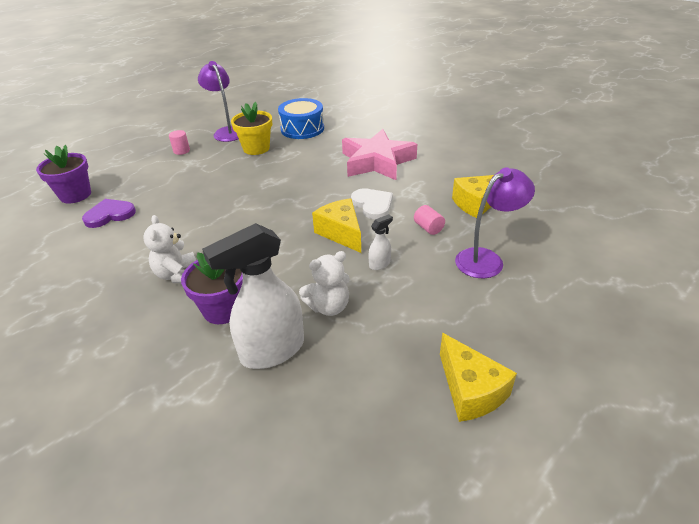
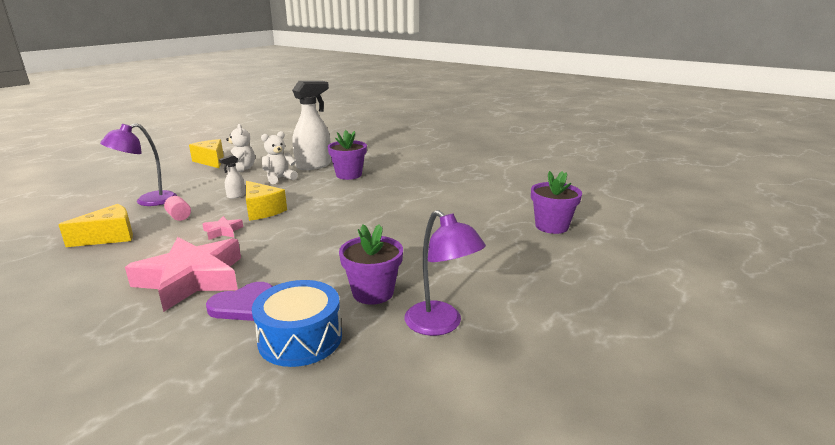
camera: 170 degrees right, 15 degrees down
(110, 215) = (489, 213): purple heart -> purple heart (243, 305)
(177, 275) = (390, 185): white teddy bear -> white teddy bear (241, 169)
(181, 151) = (487, 283): pink cylinder -> none
(256, 148) = (373, 293): yellow flower pot -> purple flower pot
(372, 205) = (223, 231): white heart -> pink star

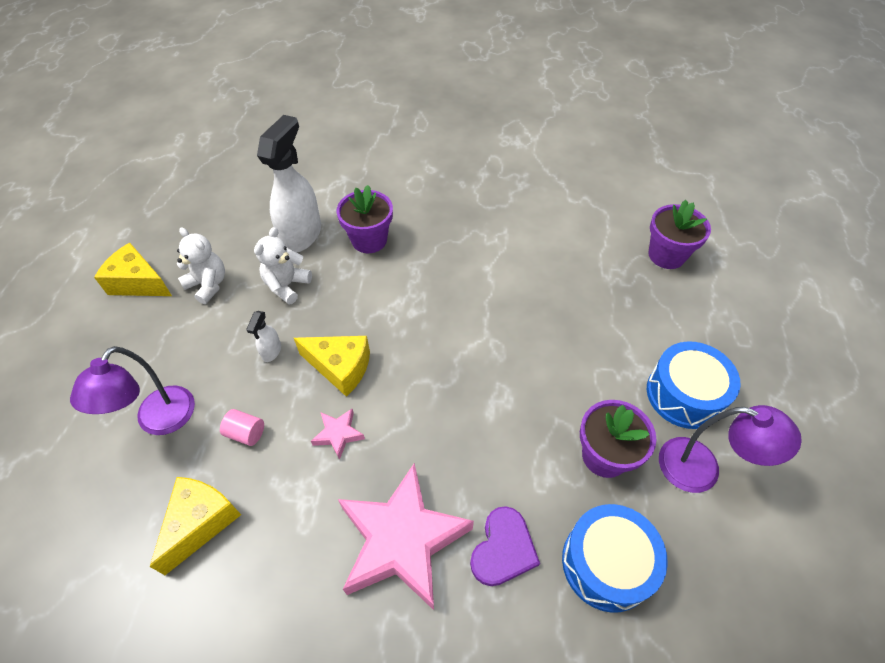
camera: 30 degrees left, 30 degrees up
(477, 287) = (684, 394): none -> blue drum

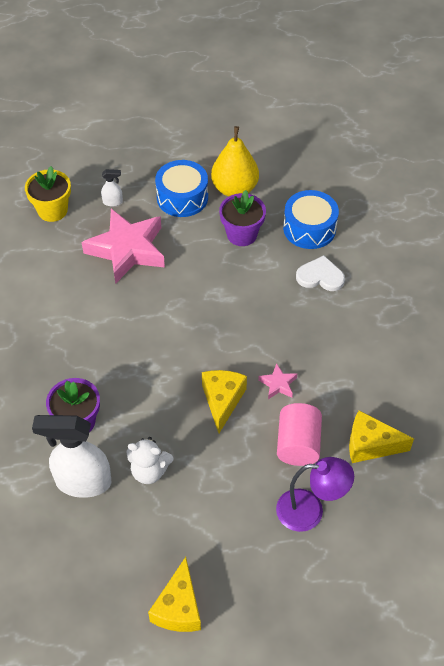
camera: 105 degrees left, 0 degrees up
(208, 285) = (165, 540): white teddy bear -> none
(246, 433) = (298, 444): pink cylinder -> pink cylinder, size x1.91
(271, 351) = (222, 456): white spray bottle -> white spray bottle (113, 202)
(402, 540) = (335, 327): pink star -> pink star (127, 250)
(503, 549) = (320, 276): purple heart -> white heart
(666, 255) = (52, 210): purple flower pot -> yellow flower pot
(702, 469) = (234, 189): purple lamp -> yellow pear

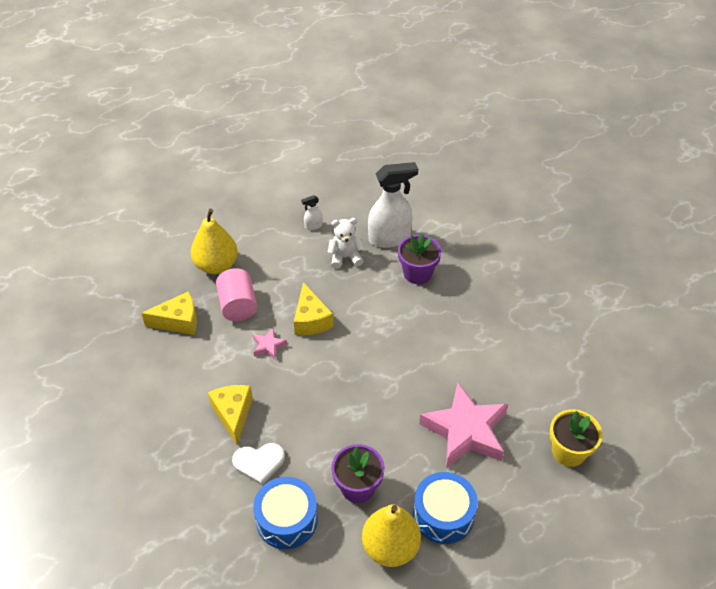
camera: 160 degrees right, 5 degrees down
(113, 202) = (514, 483): white spray bottle -> white spray bottle (313, 226)
(178, 607) = (289, 192): yellow cheese -> yellow cheese (233, 414)
(310, 511) = (216, 265): purple lamp -> yellow pear

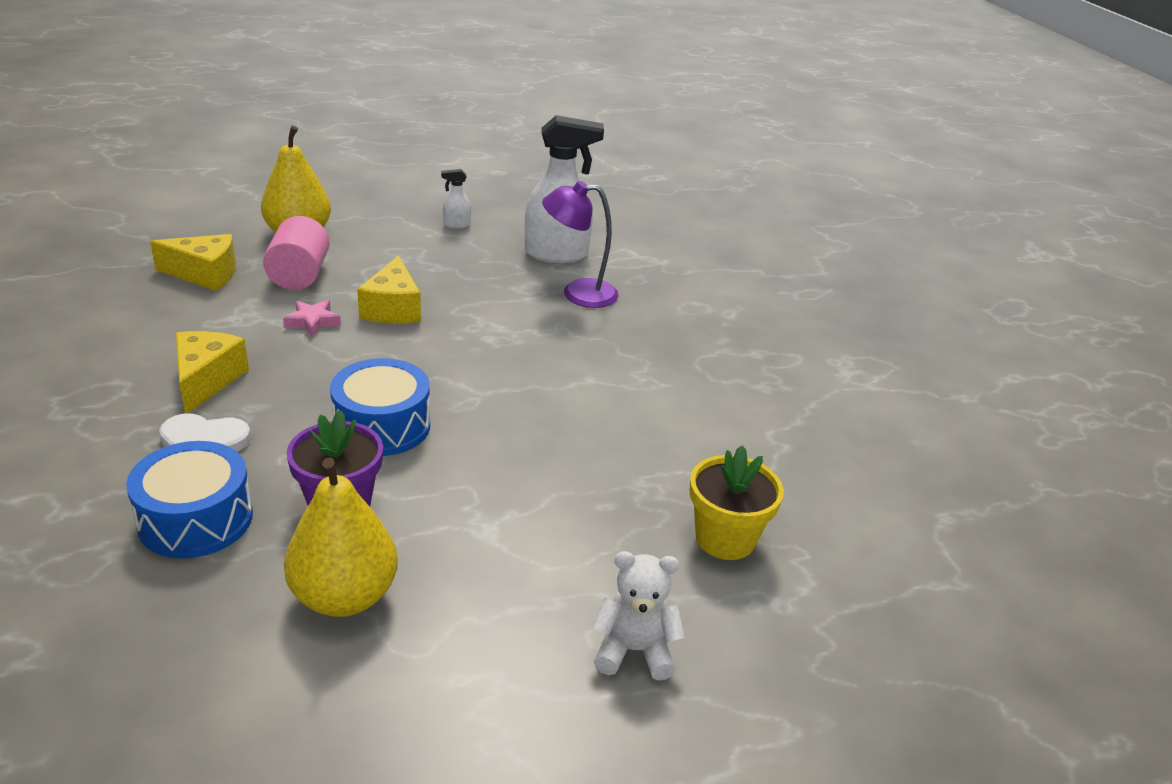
camera: 10 degrees right, 15 degrees down
(345, 257) = (482, 260): white teddy bear -> white teddy bear (634, 650)
(417, 273) = (578, 293): purple flower pot -> purple lamp
(443, 515) = (463, 573): blue drum -> blue drum (382, 426)
(465, 431) = (559, 475): pink star -> none

